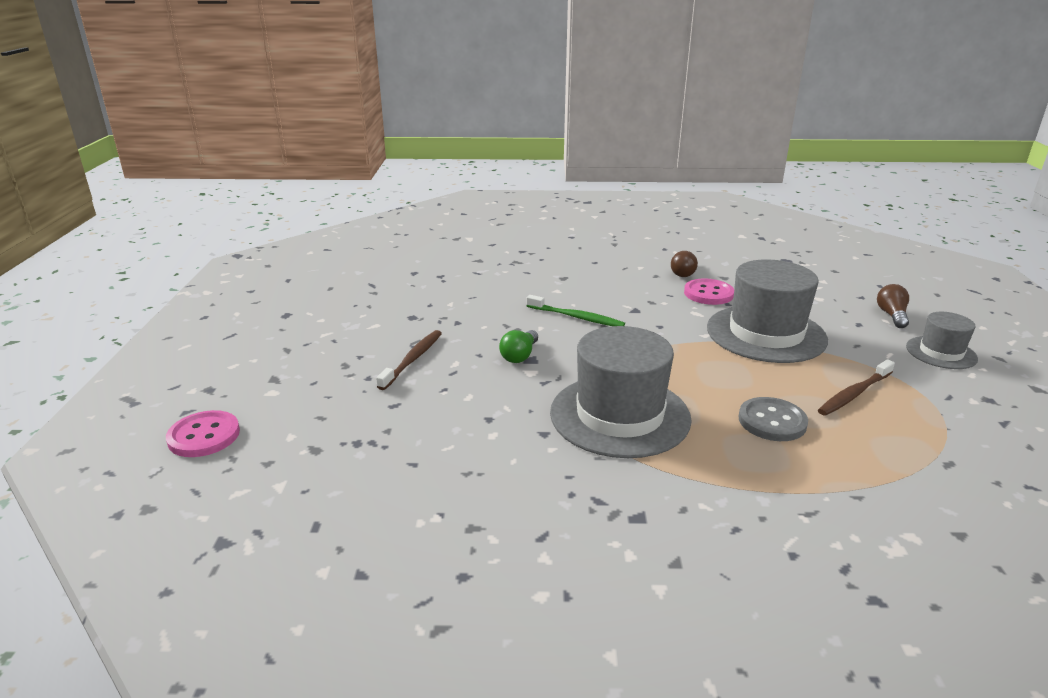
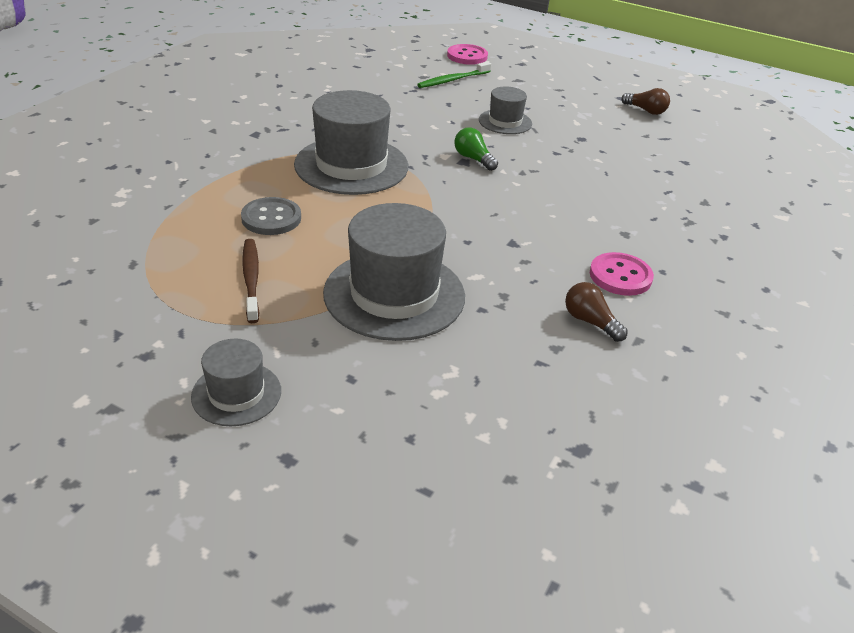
camera: 115 degrees right, 10 degrees up
(413, 359) = (505, 122): brown toothbrush -> grey hat
(577, 317) = (521, 206): green toothbrush -> green toothbrush (452, 80)
(708, 293) = (516, 308): pink button -> pink button (620, 276)
(892, 315) = (341, 424): brown light bulb -> brown light bulb (646, 110)

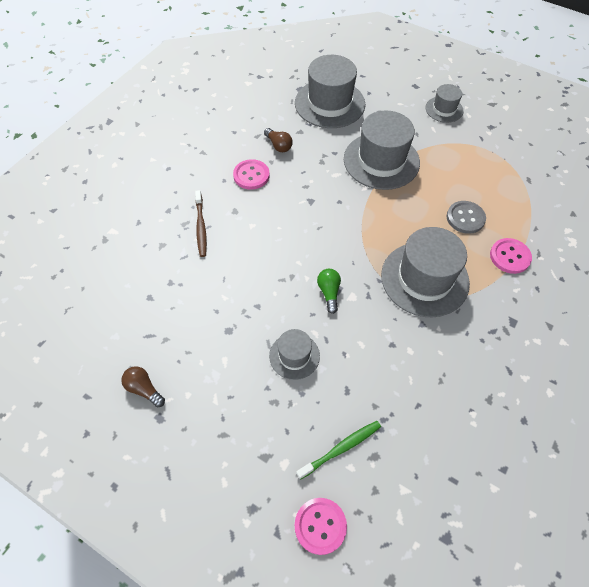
camera: 175 degrees left, 20 degrees up
(226, 180) = (510, 257): none -> pink button
(251, 279) = (460, 170): brown toothbrush -> brown toothbrush (201, 227)
(473, 159) = (329, 292): green light bulb -> green light bulb turned 150 degrees counterclockwise
(503, 408) = (329, 103): none -> grey hat

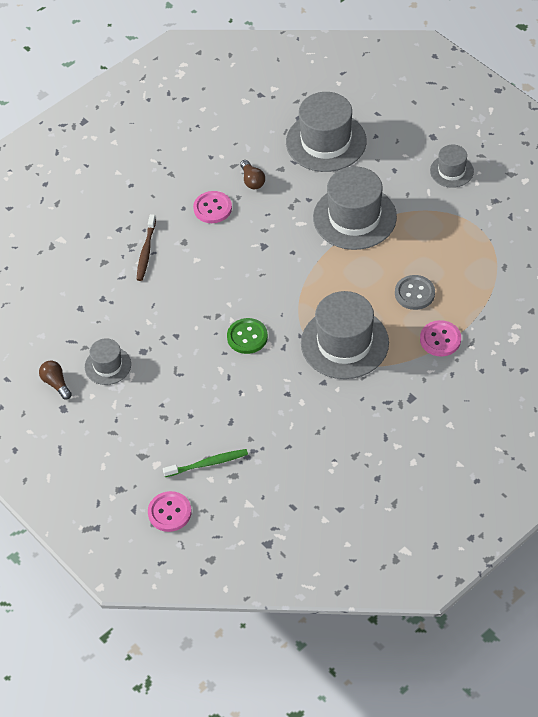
camera: 20 degrees right, 5 degrees down
(294, 356) = (194, 384): grey hat -> grey hat (108, 365)
(329, 292) = (247, 337): green light bulb -> green button

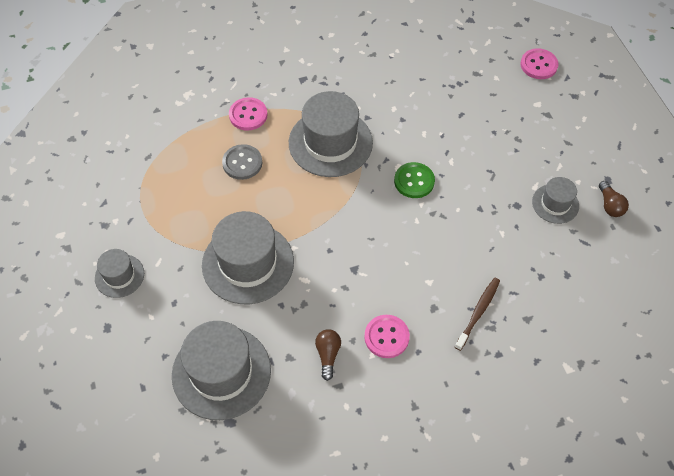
camera: 160 degrees left, 5 degrees up
(208, 463) = (494, 89): green toothbrush -> none

